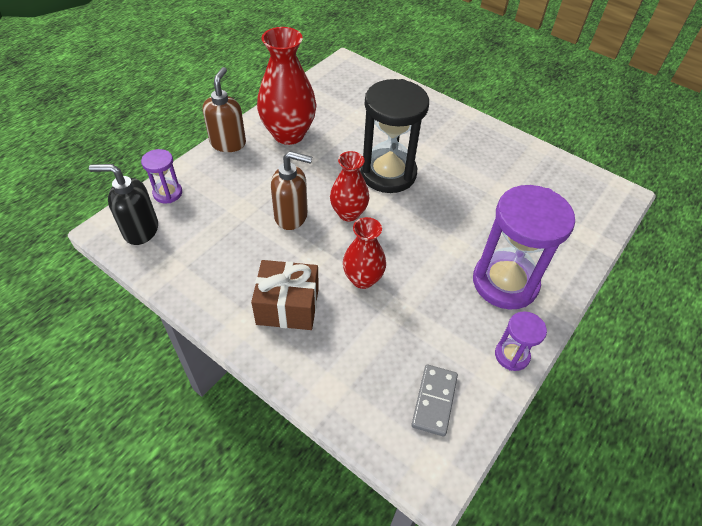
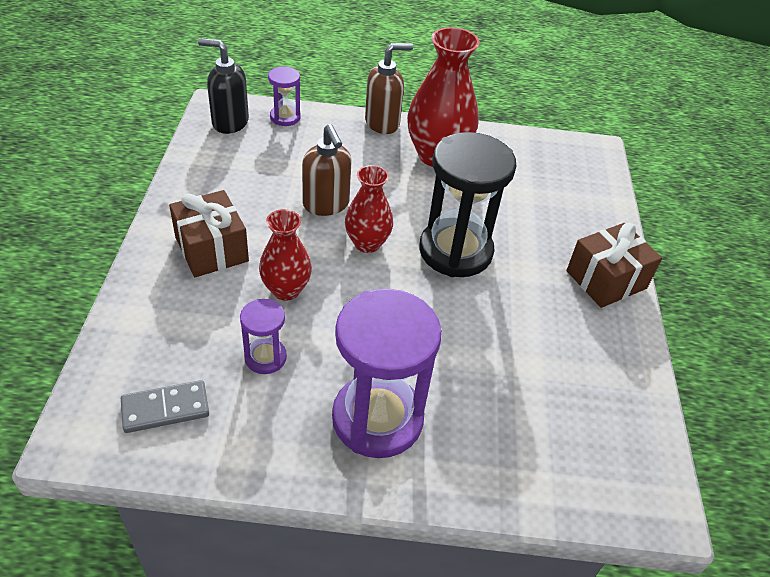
camera: 55 degrees right, 5 degrees down
(140, 230) = (230, 122): black soap dispenser -> black soap dispenser turned 45 degrees counterclockwise
(457, 123) = (606, 280): none -> brown gift
(512, 355) = (271, 462): purple hourglass -> purple hourglass (265, 357)

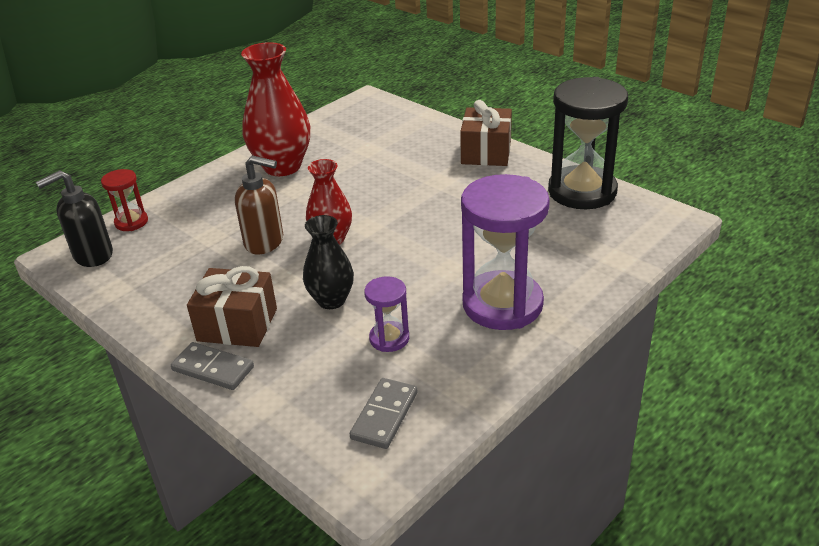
camera: 45 degrees left, 10 degrees down
(151, 265) = (213, 369): none -> grey domino
(285, 117) = (131, 222): purple hourglass -> red hourglass
(286, 290) = (331, 300): red vase -> black vase
(382, 123) = (211, 176): brown soap dispenser -> none
(455, 251) = (389, 201): black hourglass -> black hourglass (582, 191)

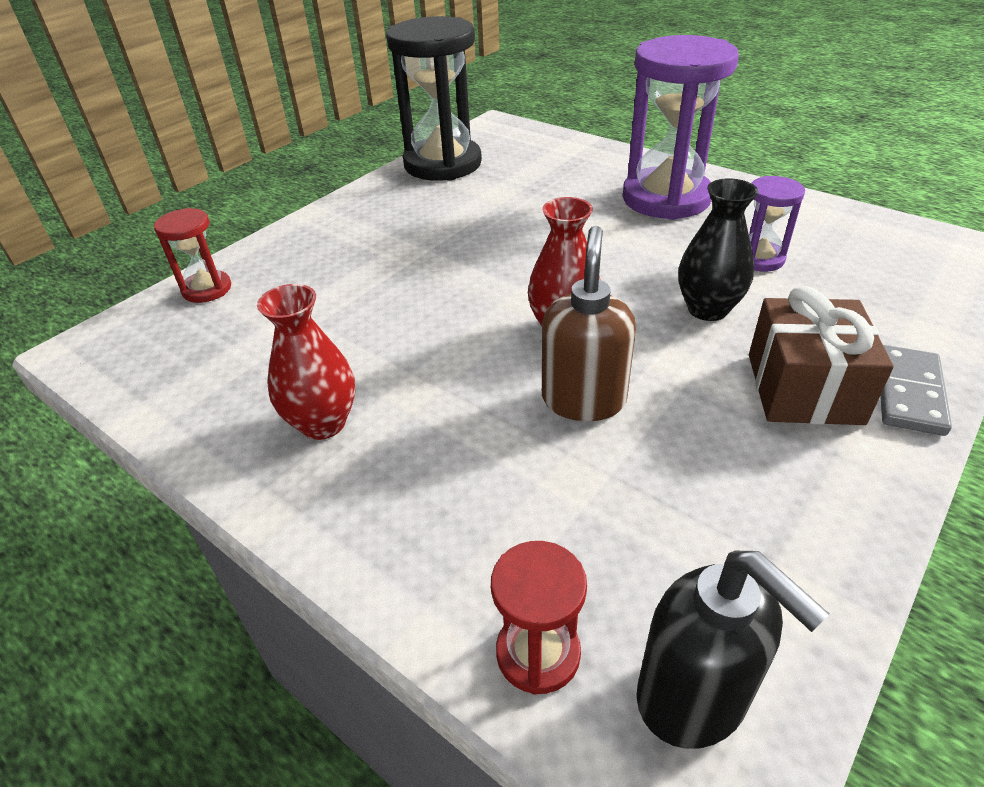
camera: 95 degrees left, 5 degrees up
(282, 166) = (323, 423): red vase -> red vase, size x0.61
(384, 415) = (881, 250): grey domino -> none
(413, 121) = (207, 289): none -> red hourglass
(486, 152) = (334, 222): brown gift -> none

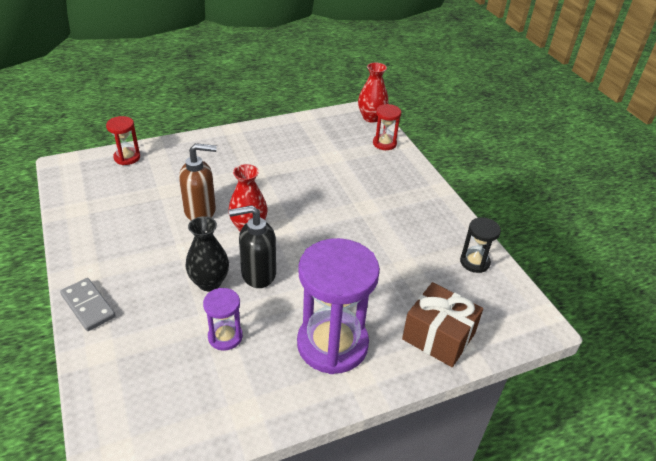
camera: 115 degrees right, 0 degrees up
(323, 423) = (260, 149): red vase -> red vase (371, 118)
(442, 164) = (474, 262): black hourglass -> black hourglass, size x0.48
(583, 399) = (201, 211): brown soap dispenser -> brown soap dispenser turned 45 degrees counterclockwise
(693, 697) = (83, 175): black soap dispenser -> black soap dispenser (258, 274)
(804, 388) = (131, 275): brown gift -> brown gift (438, 336)

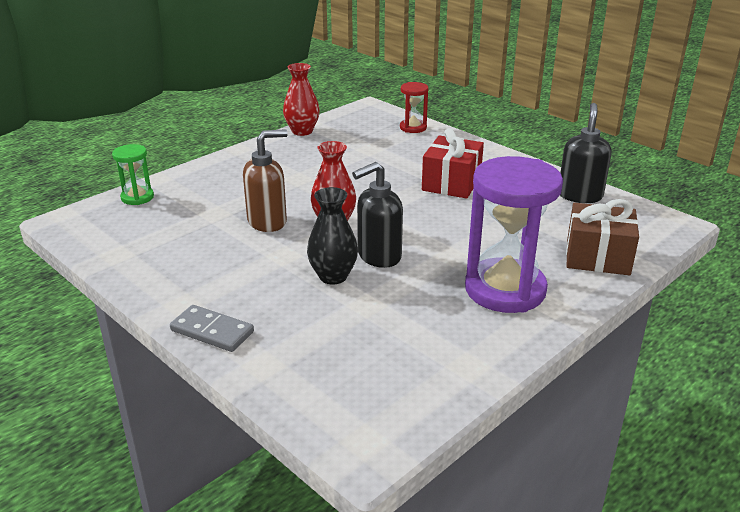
camera: 20 degrees left, 10 degrees down
(127, 157) = (137, 197): red hourglass -> green hourglass
(225, 337) = (391, 314): purple hourglass -> none
(371, 118) = (381, 111): red vase -> red vase (302, 131)
(372, 214) = (451, 183): none -> red gift
(474, 262) = (580, 195): black hourglass -> black soap dispenser

